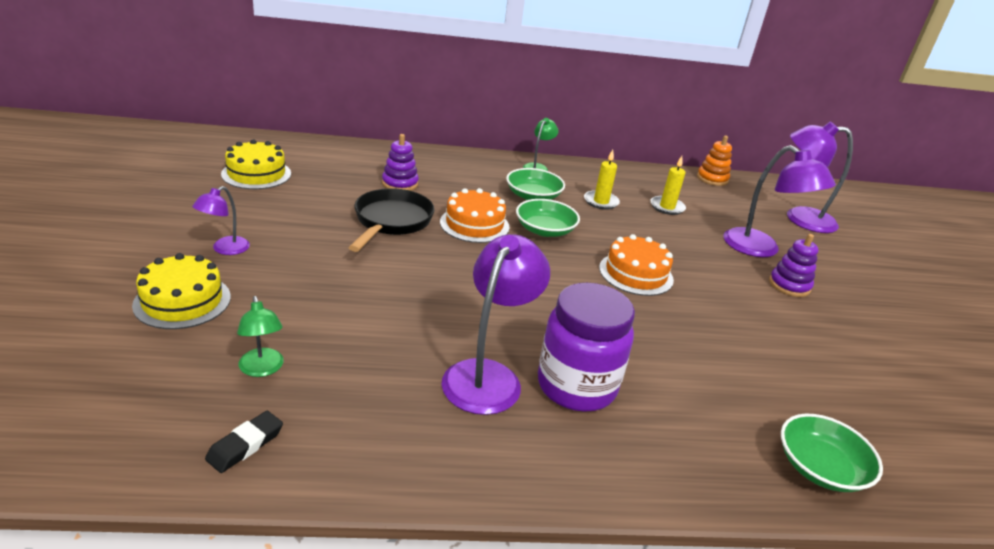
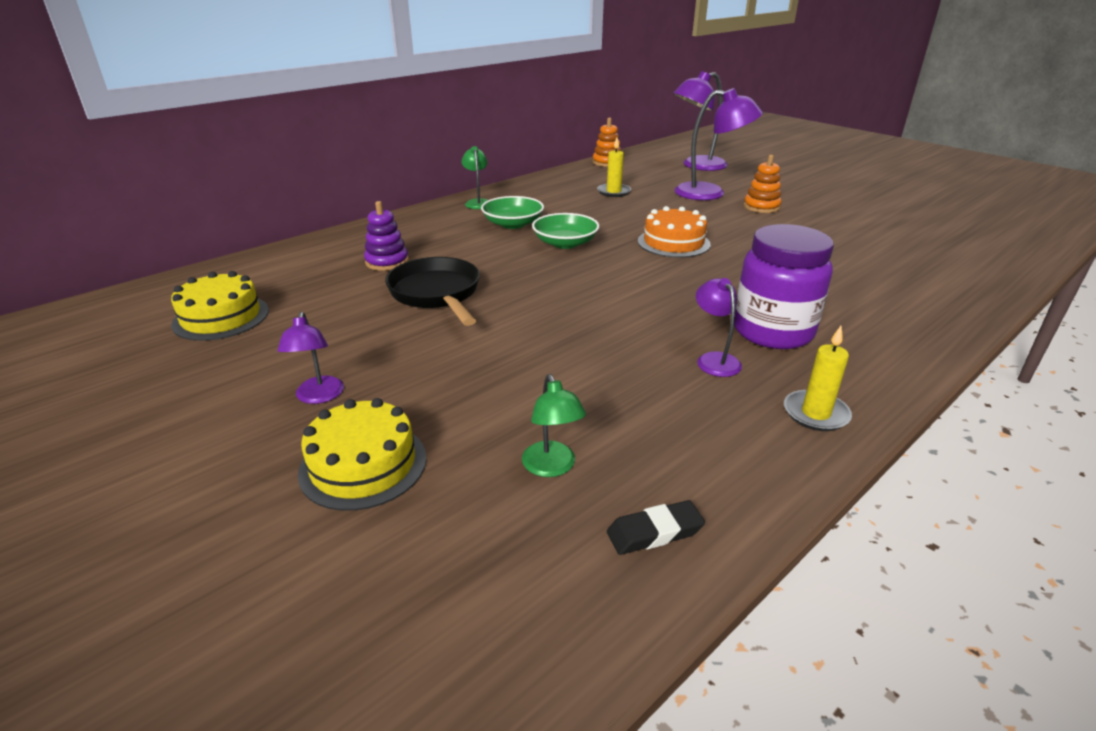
camera: 35 degrees left, 0 degrees up
(245, 445) = (654, 532): black eraser -> black eraser turned 75 degrees clockwise
(262, 369) = (552, 467): green lamp -> green lamp turned 45 degrees clockwise
(474, 224) = (507, 263): orange cake -> none
(488, 375) = (714, 359): purple lamp -> purple lamp, size x0.53
(601, 202) = (566, 207): yellow candle -> yellow candle (815, 413)
(789, 285) = (761, 207): purple stacking toy -> orange stacking toy
(820, 468) = (950, 297): green bowl -> none

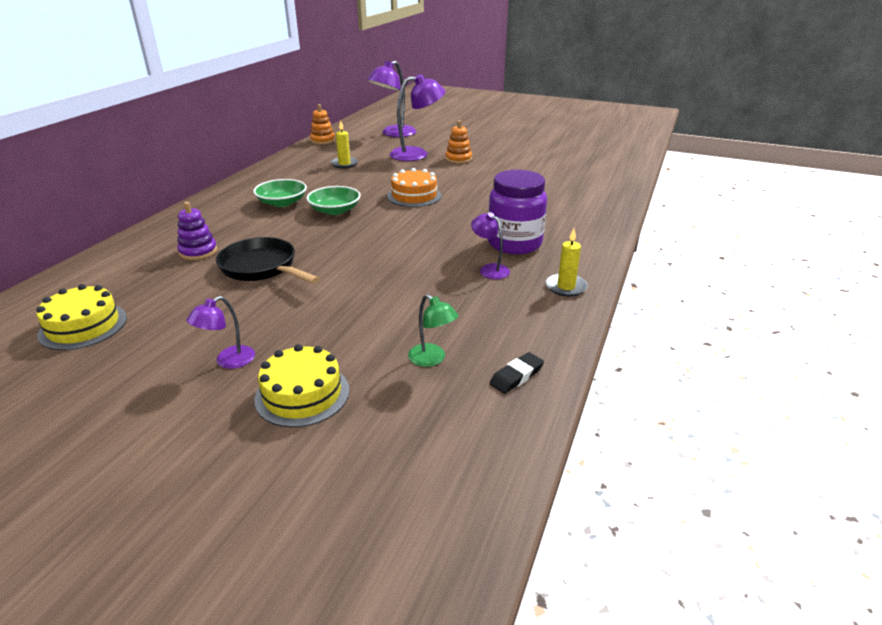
camera: 25 degrees left, 0 degrees up
(319, 396) = (228, 361): purple lamp -> purple lamp turned 75 degrees clockwise
(478, 202) = (238, 190): green lamp -> none

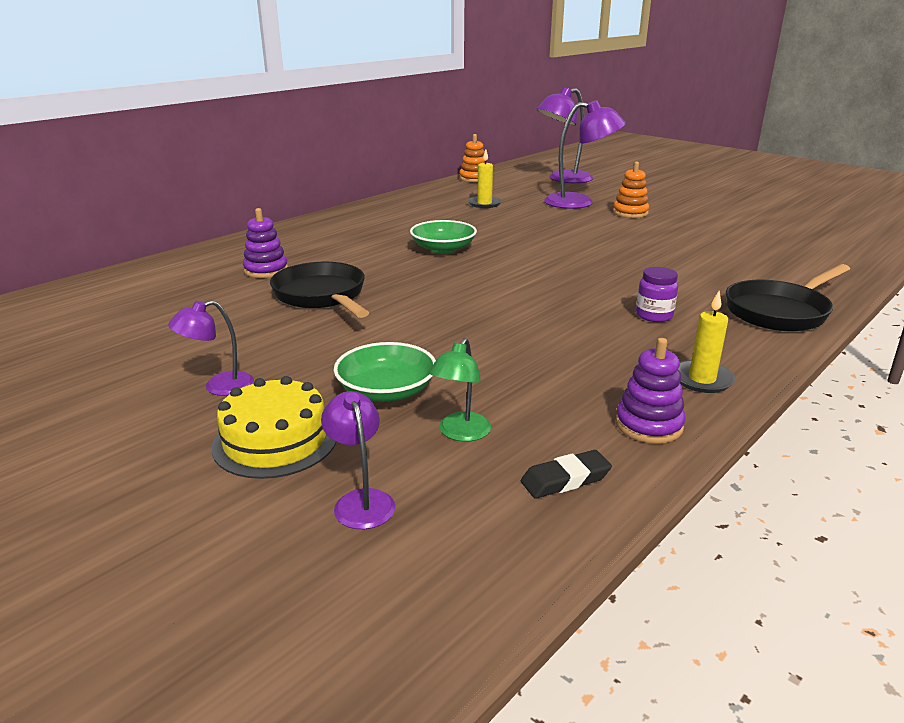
camera: 20 degrees right, 5 degrees down
(83, 326) = (103, 323): yellow cake -> none
(282, 202) = (388, 234): green bowl -> green bowl (386, 391)
(414, 196) = (549, 245): orange cake -> none
(432, 359) = (460, 433): green lamp -> green lamp turned 45 degrees clockwise
(489, 269) = (602, 340): purple lamp -> purple lamp (361, 501)
(514, 244) = (654, 315): purple jar -> purple jar, size x0.48
(549, 327) = (649, 425): none -> purple stacking toy
(591, 227) = (780, 311): none -> black pan

